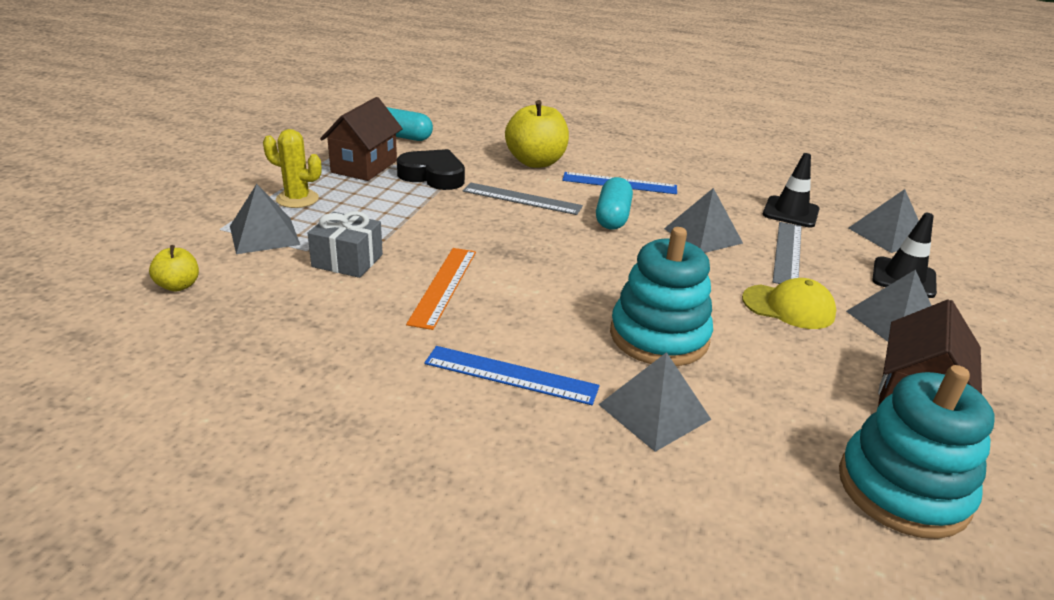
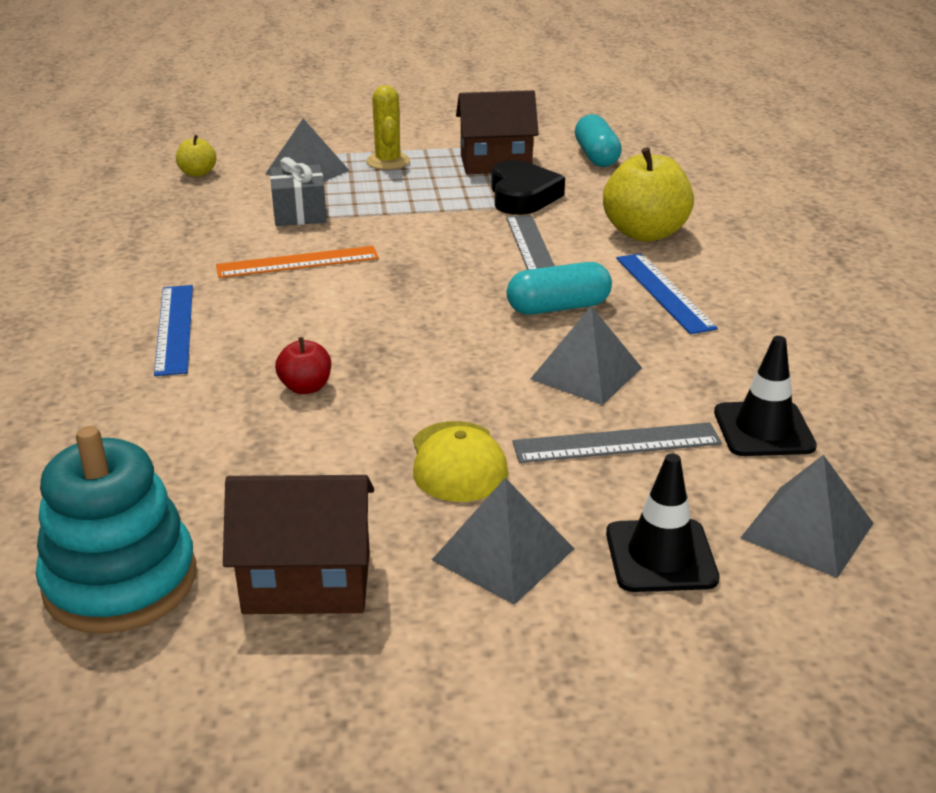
camera: 65 degrees right, 0 degrees up
(654, 412) = (165, 409): grey pyramid -> none
(659, 336) = (305, 387): turquoise stacking toy -> red apple

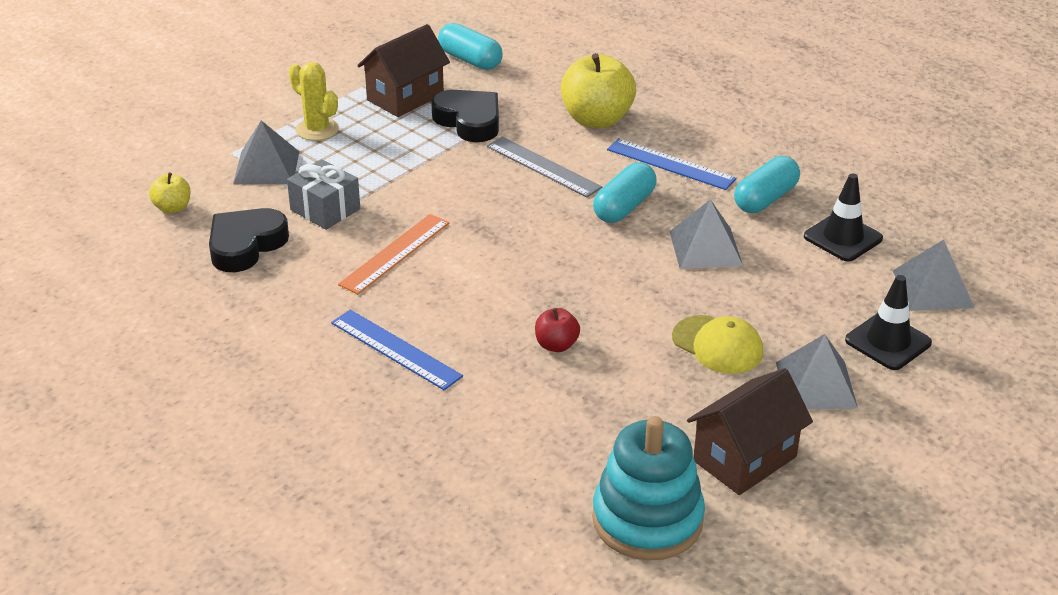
camera: 40 degrees left, 5 degrees up
(201, 214) = (245, 245): none -> black heart
(616, 443) = (782, 287): grey ruler -> none
(724, 358) = (765, 199): none -> turquoise capsule

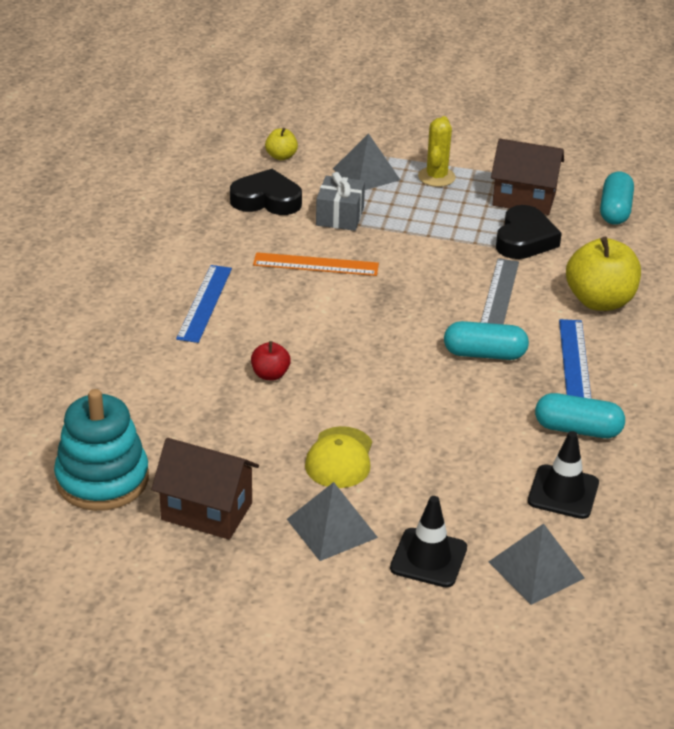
camera: 60 degrees right, 0 degrees up
(705, 248) = (468, 415): grey pyramid -> none

